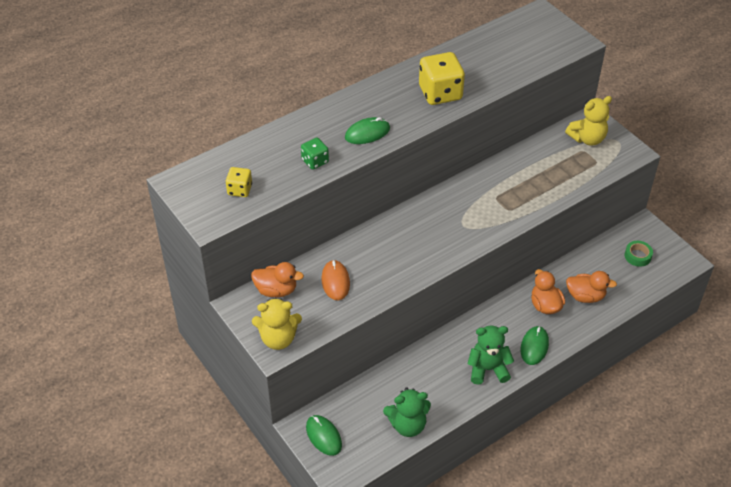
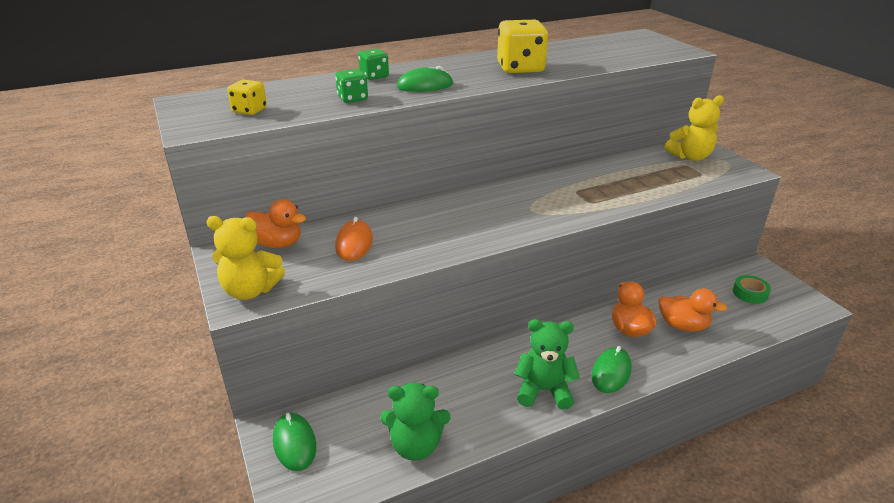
camera: 10 degrees right, 15 degrees down
(319, 122) = (374, 76): none -> green dice

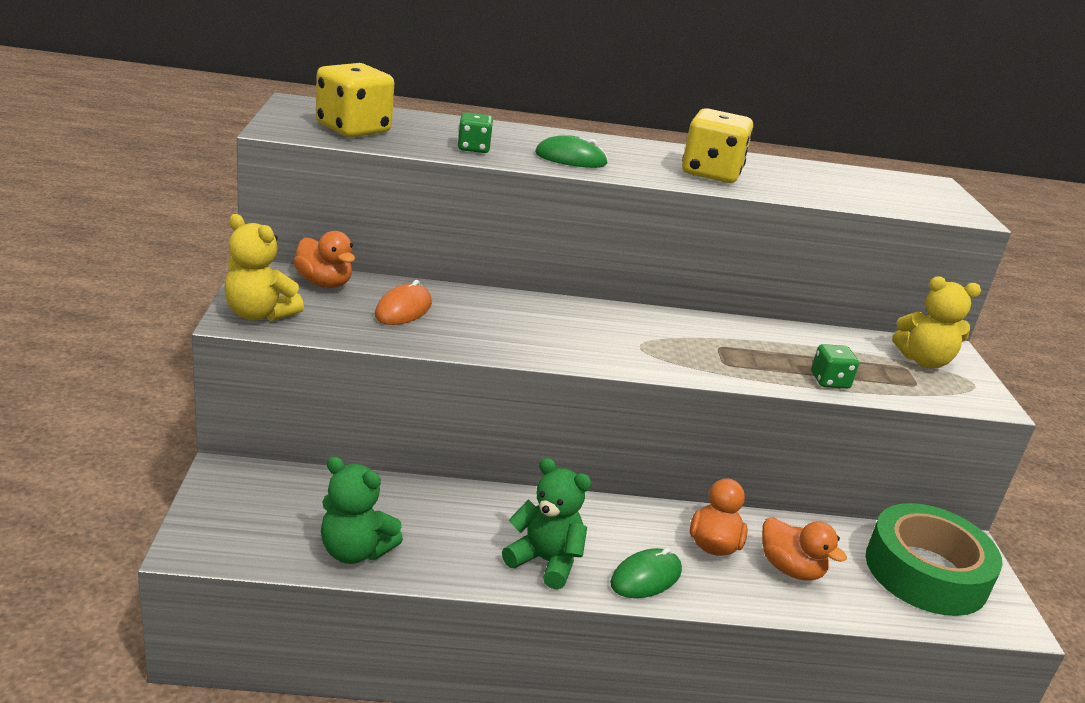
camera: 20 degrees right, 5 degrees down
(249, 110) = (353, 129): yellow dice -> yellow dice, size x1.84
(294, 443) = (236, 497): green mouse -> none
(374, 76) = (525, 134): green dice -> green dice (829, 381)
(750, 293) = (926, 572): green tape -> green tape, size x2.45

